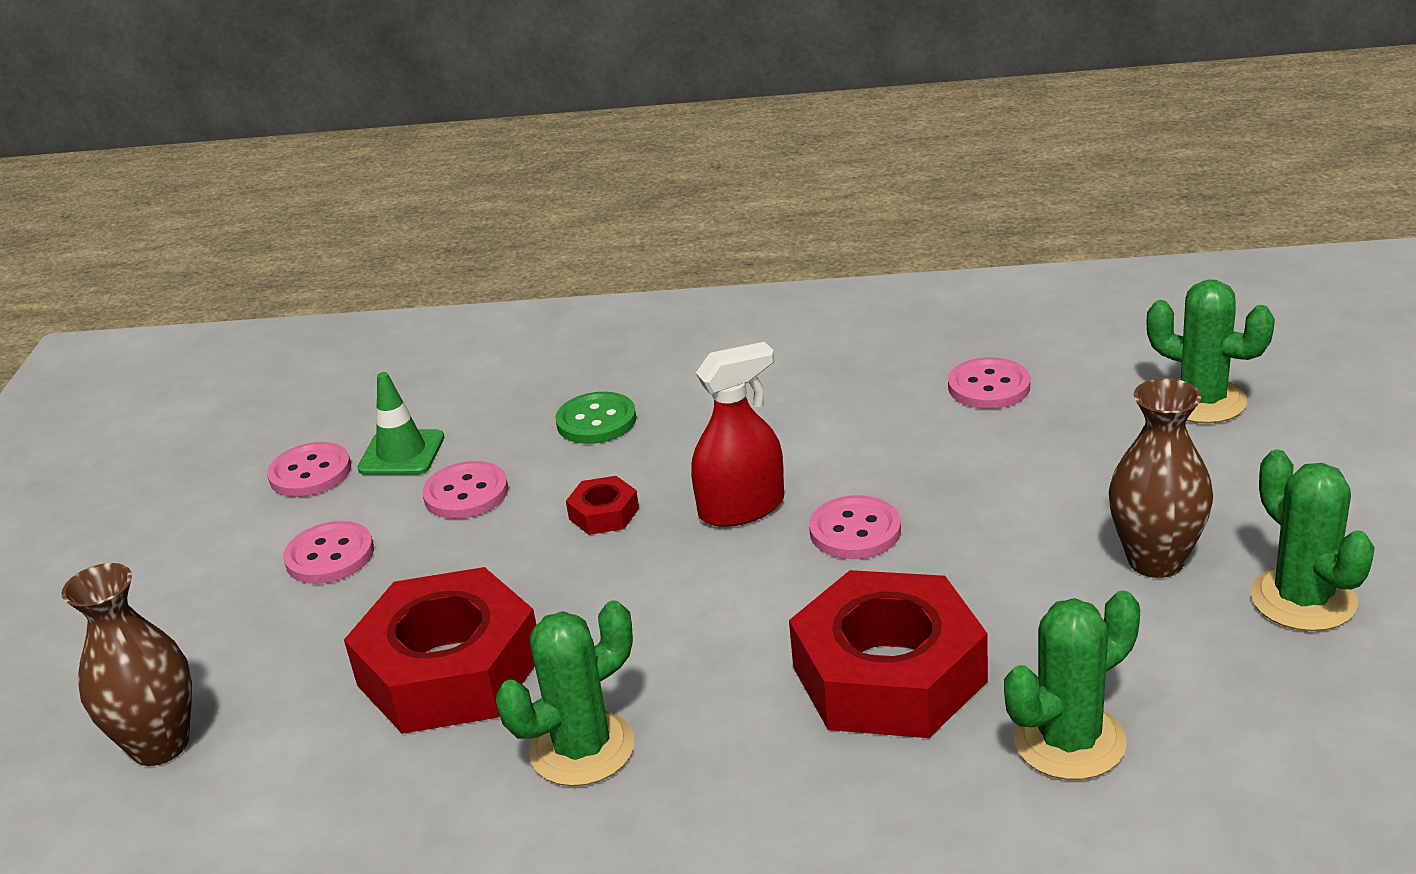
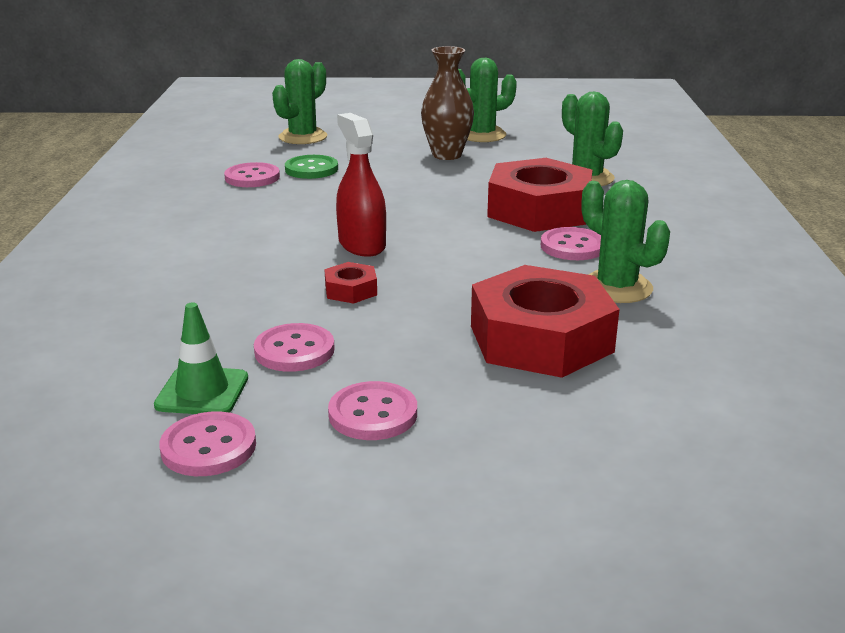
camera: 95 degrees left, 5 degrees down
(160, 745) = (653, 472): brown vase -> none
(596, 421) = (207, 298): green button -> green button (311, 169)
(855, 531) = (400, 214): pink button -> pink button (572, 246)

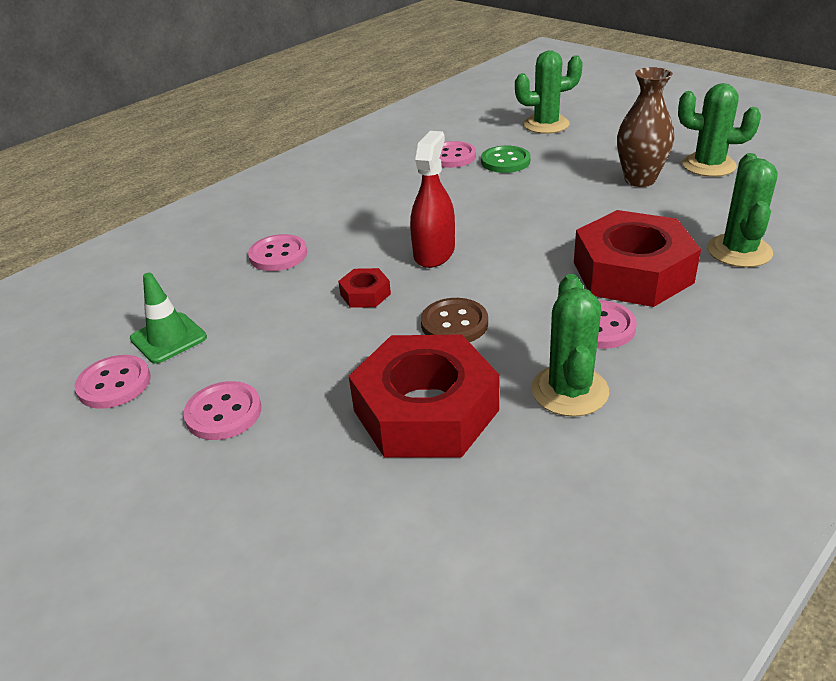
camera: 45 degrees right, 10 degrees up
(294, 350) = (258, 331): pink button -> pink button (278, 255)
(464, 281) = (454, 323): none -> brown button

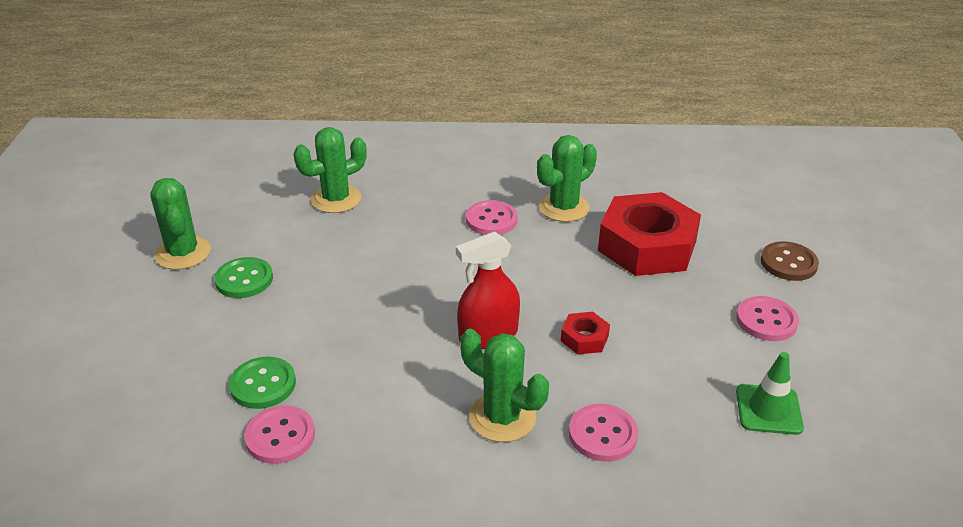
camera: 135 degrees left, 0 degrees up
(114, 384) = (835, 396): pink button -> none
(454, 323) = (561, 276): brown button -> brown button (788, 263)
(546, 124) = (128, 402): green cactus -> green cactus (502, 417)
(632, 272) = (411, 230): red nut -> none
(639, 180) = (244, 279): brown vase -> green button

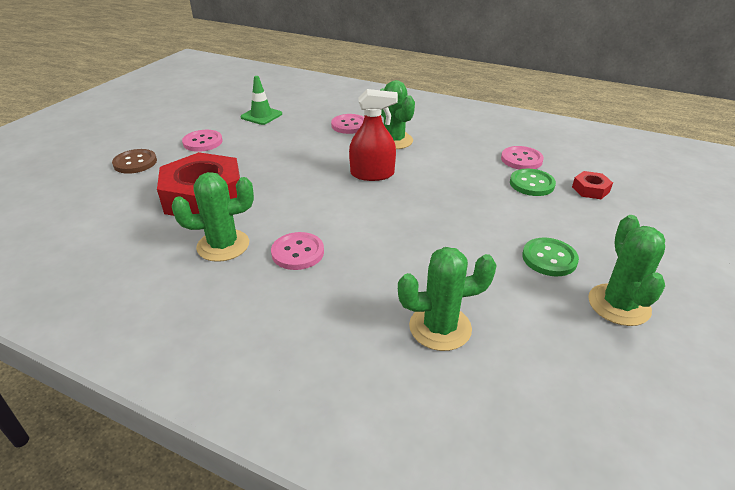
camera: 155 degrees left, 0 degrees up
(584, 338) = (315, 159): red nut -> red nut (590, 189)

